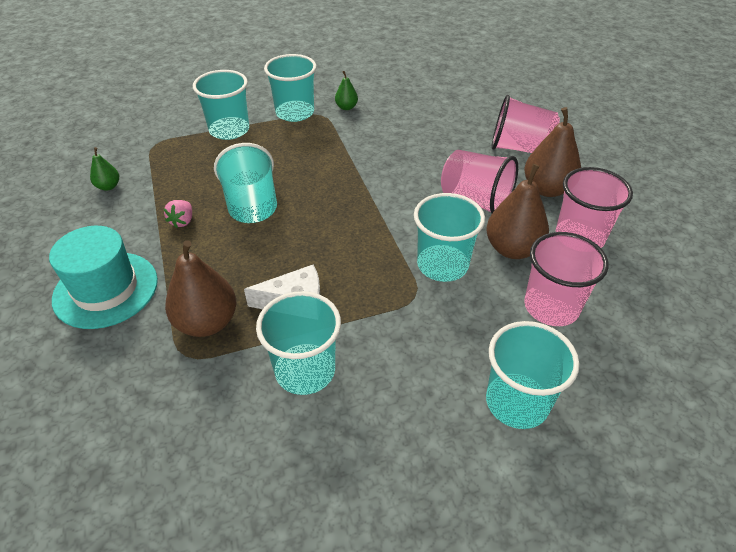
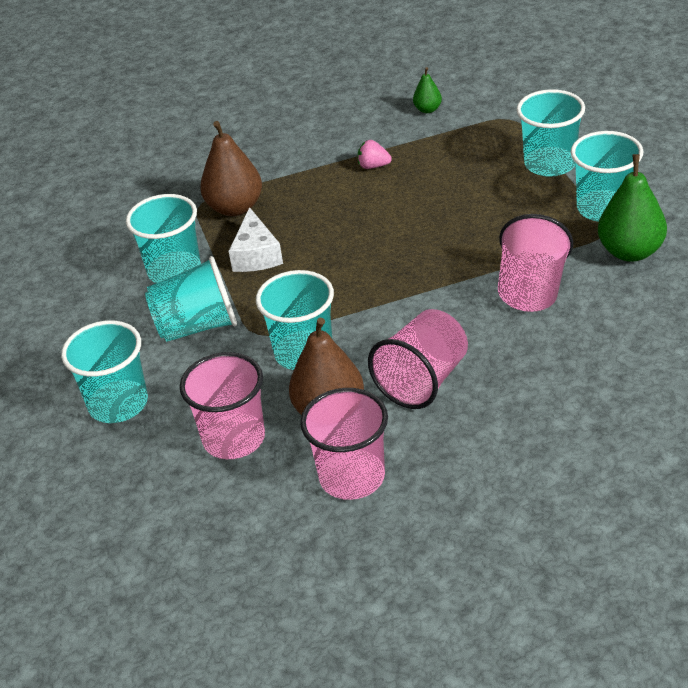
camera: 95 degrees right, 5 degrees down
(106, 289) = (279, 146): turquoise hat -> none
(252, 205) = (402, 205): turquoise cup -> turquoise cup (197, 326)
(346, 107) = (630, 252): green pear -> green pear, size x1.97
(519, 148) = (555, 431): pink cup -> pink cup (532, 290)
(547, 189) = (453, 454): brown pear -> none

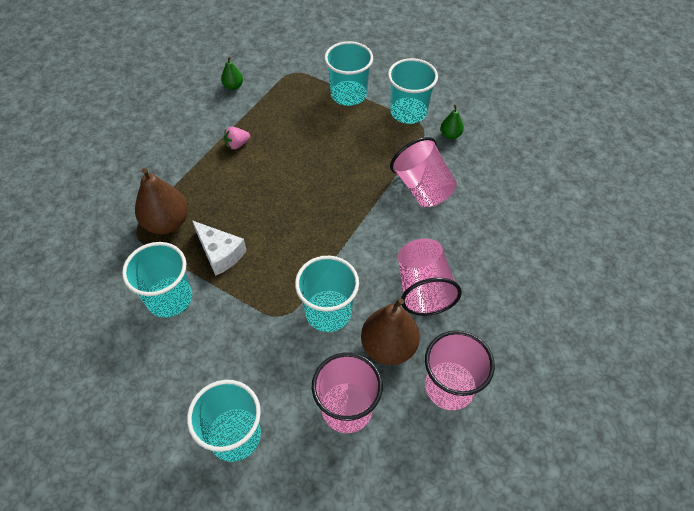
camera: 45 degrees left, 15 degrees up
(197, 326) = (232, 335): turquoise cup -> none
(630, 252) = (450, 135): green pear -> green pear, size x0.51

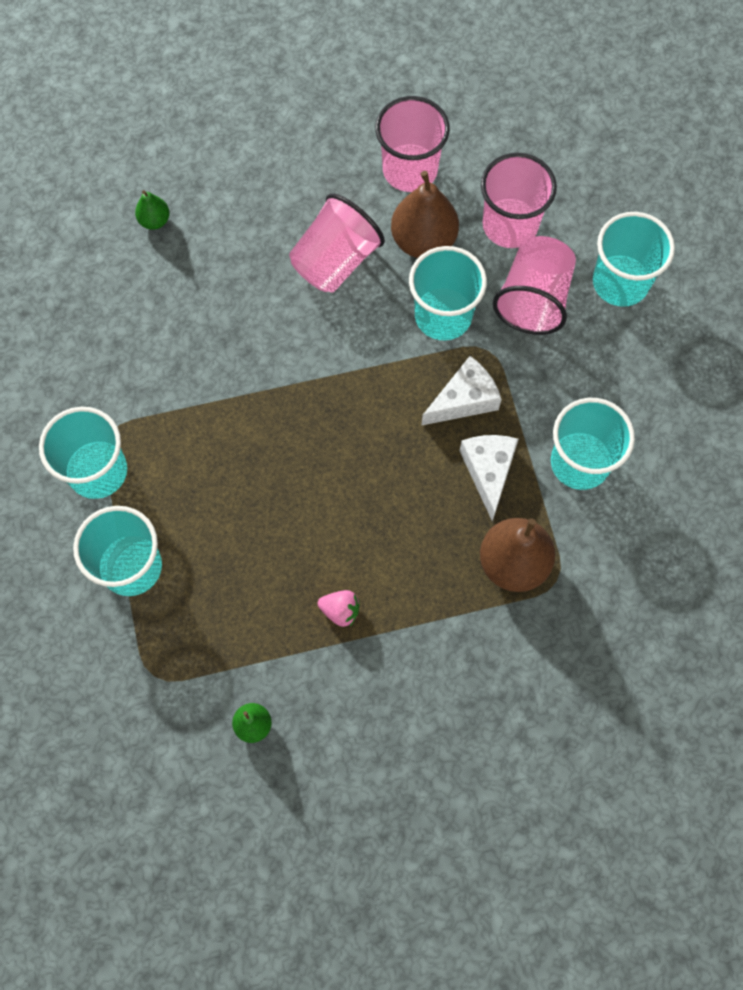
camera: 135 degrees left, 15 degrees up
(269, 277) = (464, 399): none -> white cheese
(422, 188) = (208, 359): pink cup -> pink cup (533, 299)
(450, 135) = (95, 396): green pear -> green pear (154, 220)

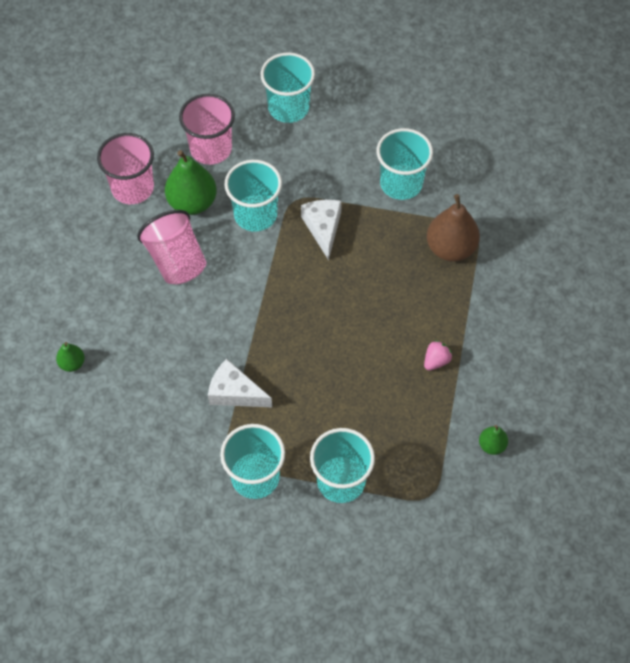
camera: 65 degrees left, 10 degrees down
(423, 241) = (192, 202): brown pear -> green pear
(488, 471) = (381, 235): white cheese -> white cheese (235, 392)
(533, 299) = (273, 159): pink cup -> none

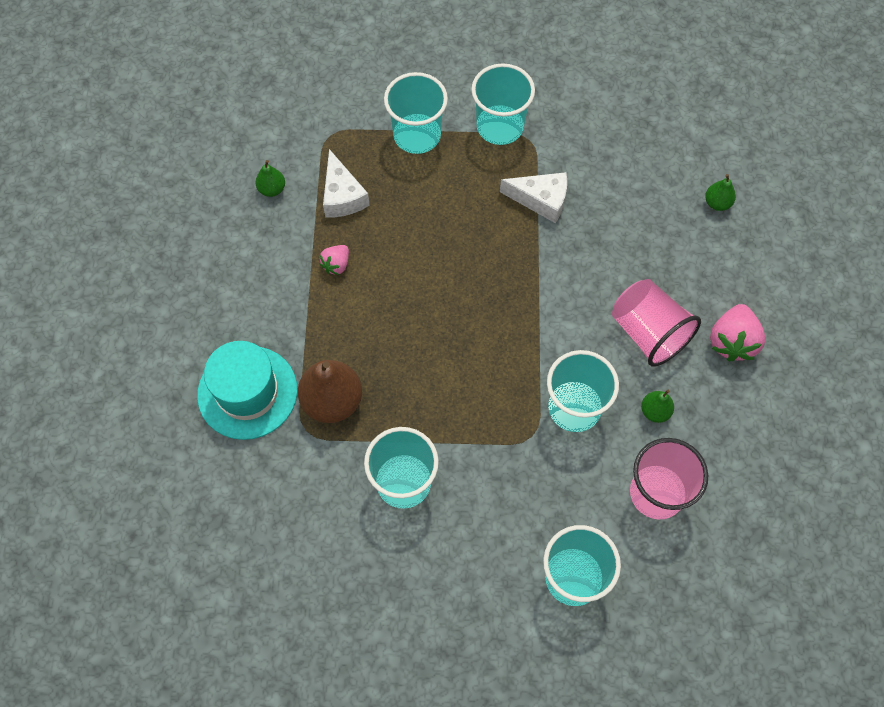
camera: 170 degrees right, 5 degrees up
(110, 244) = (732, 342): none -> pink strawberry
(132, 188) = (734, 419): pink cup -> none
(192, 202) = (655, 411): green pear -> green pear, size x0.51
(323, 228) = (489, 403): white cheese -> white cheese (342, 196)
(521, 265) = (247, 392): none -> turquoise hat

